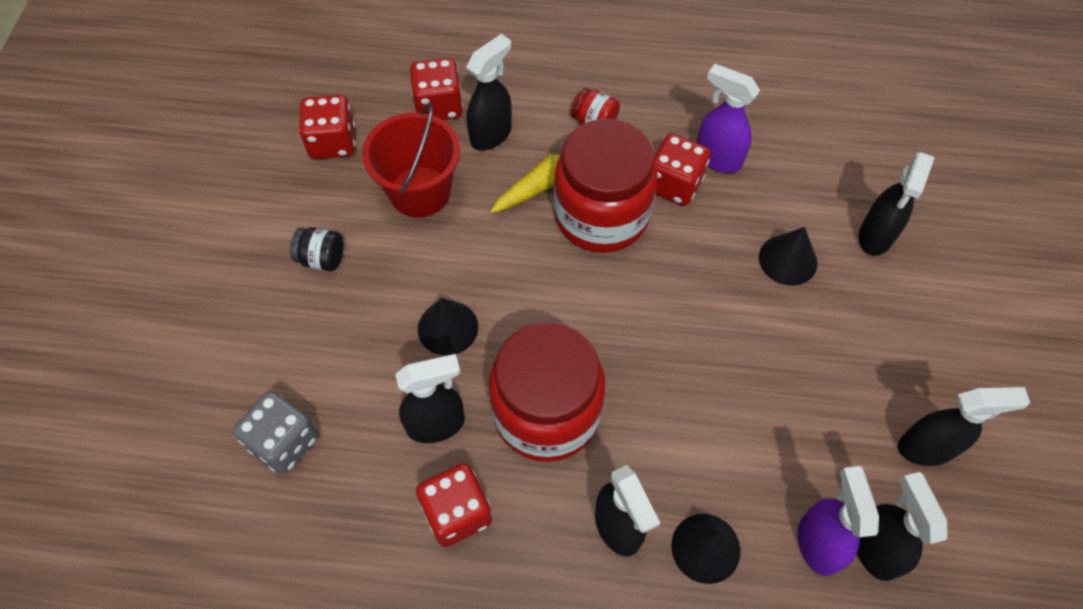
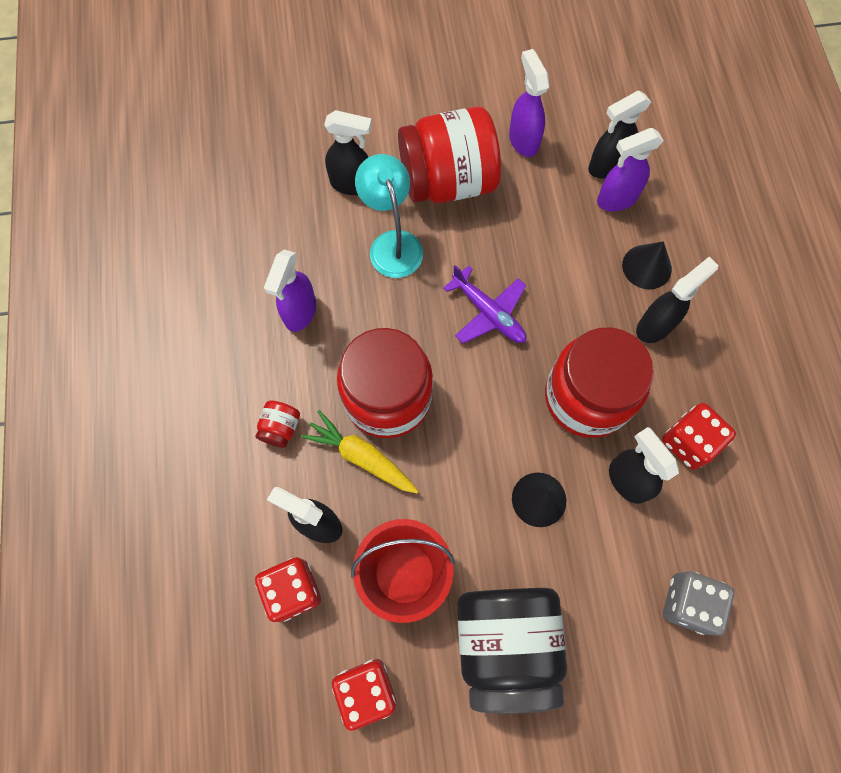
camera: 105 degrees left, 10 degrees up
(322, 259) = (506, 644): black jar -> black jar, size x2.49
(674, 184) = (337, 343): red dice -> none
(678, 336) = (488, 313): none -> purple plane
(788, 260) = (392, 244): black cone -> turquoise lamp
(869, 339) = (448, 181): none -> red jar
(927, 448) = (523, 140): black spray bottle -> purple spray bottle

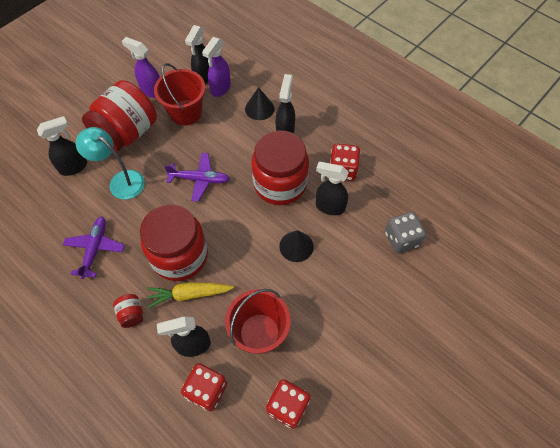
camera: 40 degrees left, 10 degrees down
(300, 312) = (95, 249): purple spray bottle -> purple plane
(506, 644) = (337, 325): black jar -> none
(543, 203) = (185, 112): none -> red bucket

